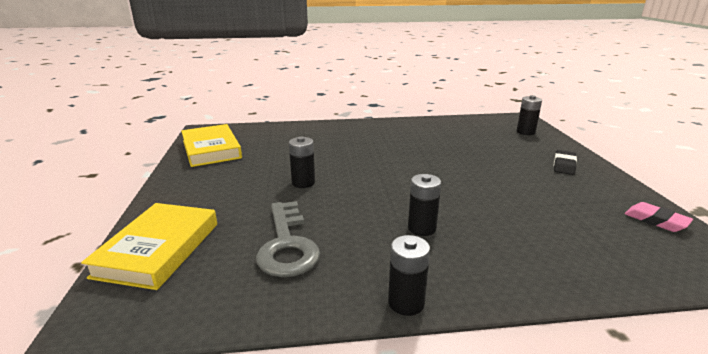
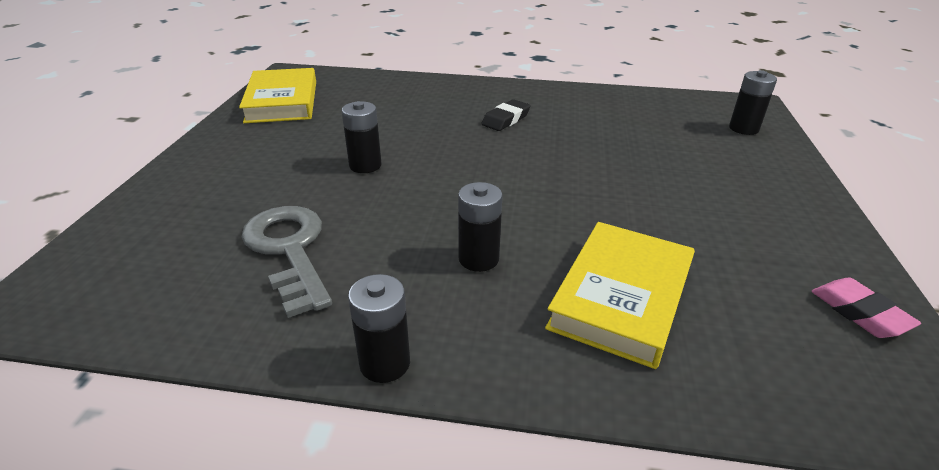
camera: 15 degrees right, 10 degrees up
(158, 249) = (141, 229): yellow book -> yellow book (621, 297)
(287, 244) = (289, 250): grey key -> grey key turned 150 degrees clockwise
(564, 165) = (768, 193): black eraser -> black eraser (506, 119)

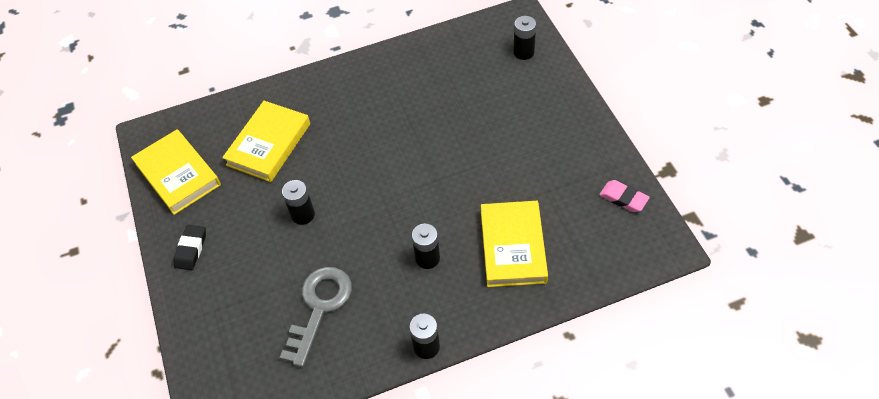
camera: 25 degrees left, 20 degrees up
(289, 250) = (319, 308): grey key -> grey key turned 75 degrees clockwise
(388, 109) = (269, 144): none -> yellow book
(506, 119) = (362, 117): black eraser -> black eraser (191, 249)

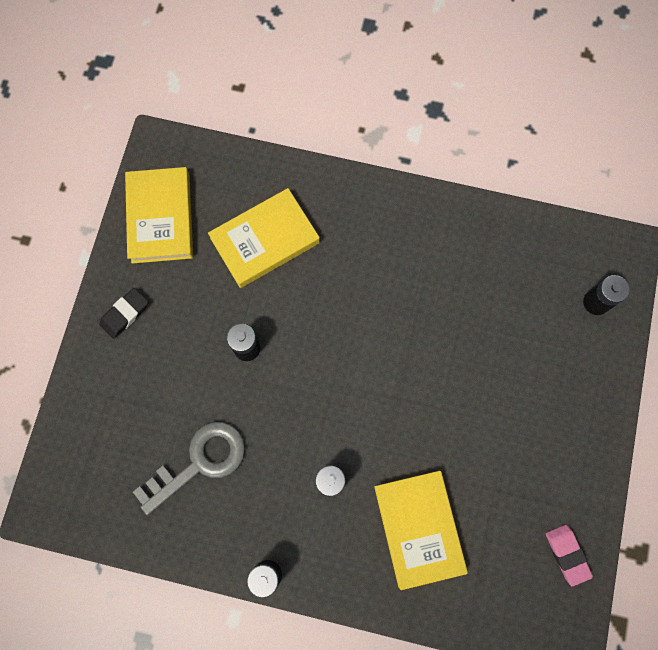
camera: 30 degrees right, 20 degrees up
(513, 246) = (418, 528): yellow book -> yellow book turned 45 degrees counterclockwise

